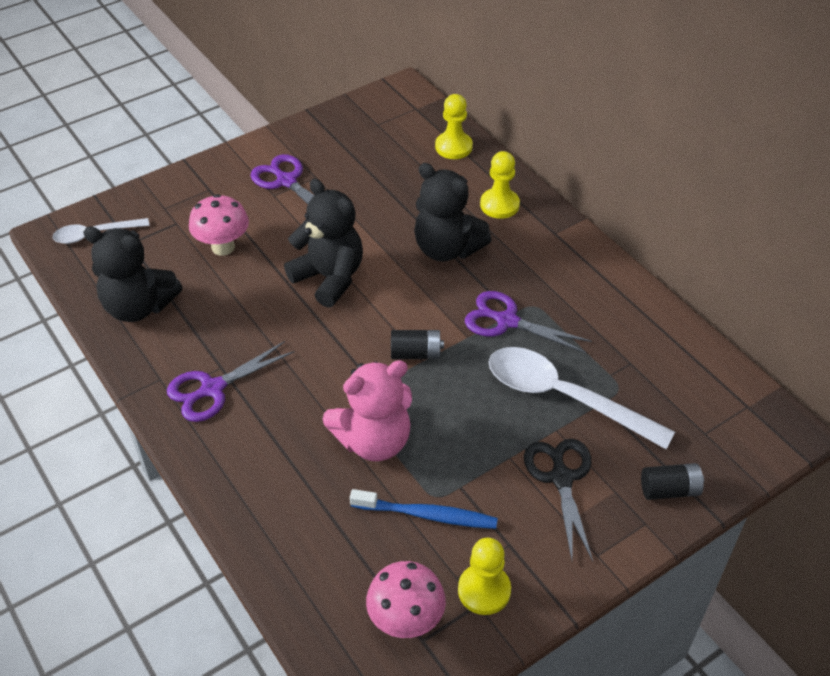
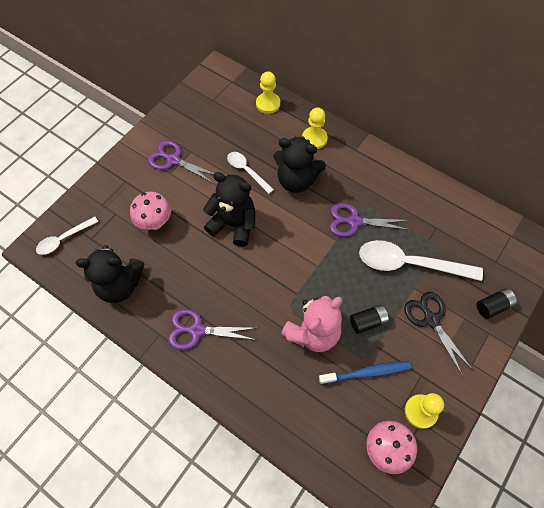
camera: 20 degrees left, 15 degrees up
(212, 389) = (197, 330): purple scissors -> purple scissors turned 60 degrees clockwise
(381, 219) = (247, 171): none -> white spoon
(416, 353) = (311, 262): black battery -> black battery (367, 322)

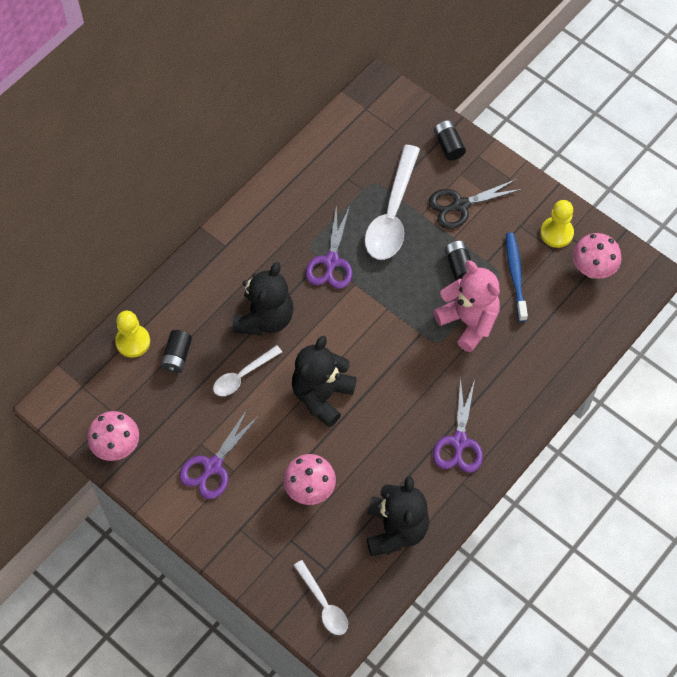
camera: 85 degrees left, 0 degrees up
(187, 105) = (117, 447): none -> pink mushroom
(259, 130) = (177, 356): none -> black battery
(314, 139) = (202, 291): yellow pawn -> none

